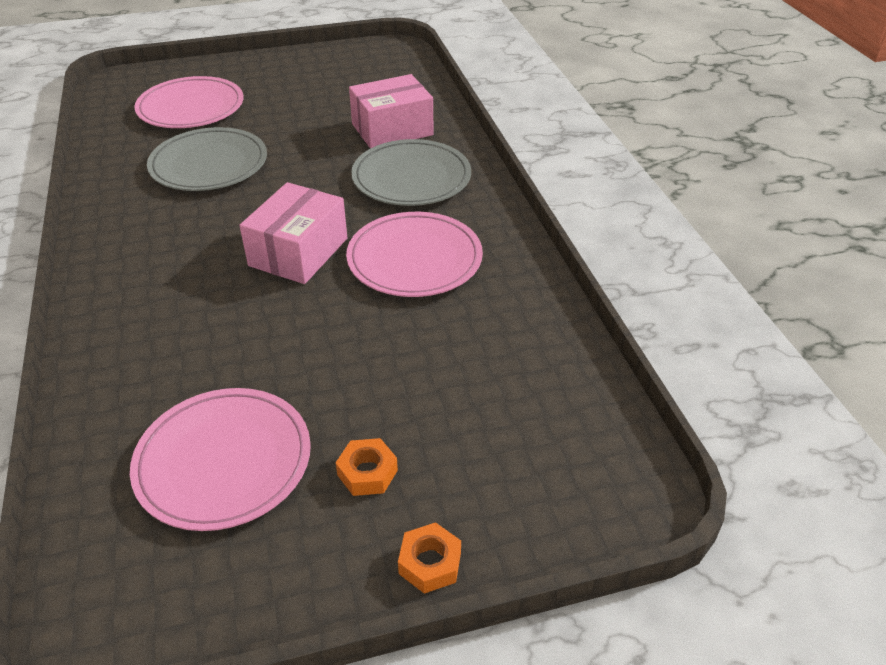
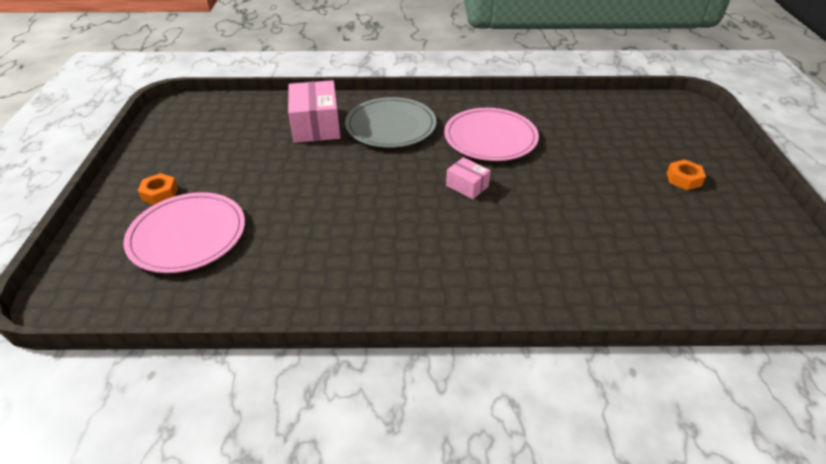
camera: 75 degrees left, 0 degrees up
(209, 164) = (312, 227): grey plate -> none
(224, 461) = (682, 234): pink plate -> none
(298, 252) = (467, 186): pink box -> pink box, size x0.53
(430, 563) = (740, 167): orange nut -> orange nut (160, 193)

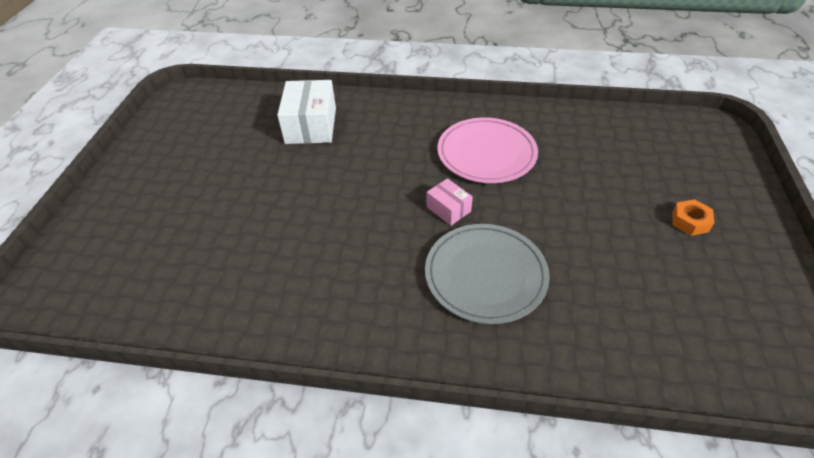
camera: 10 degrees right, 5 degrees up
(160, 193) = (145, 191): orange nut -> none
(188, 235) = (161, 240): pink plate -> none
(316, 125) = (311, 125): pink box -> white box
(391, 126) = (386, 132): grey plate -> grey plate (485, 275)

